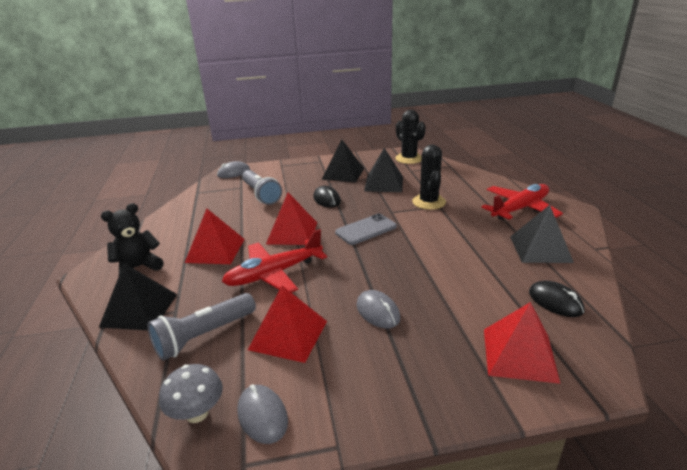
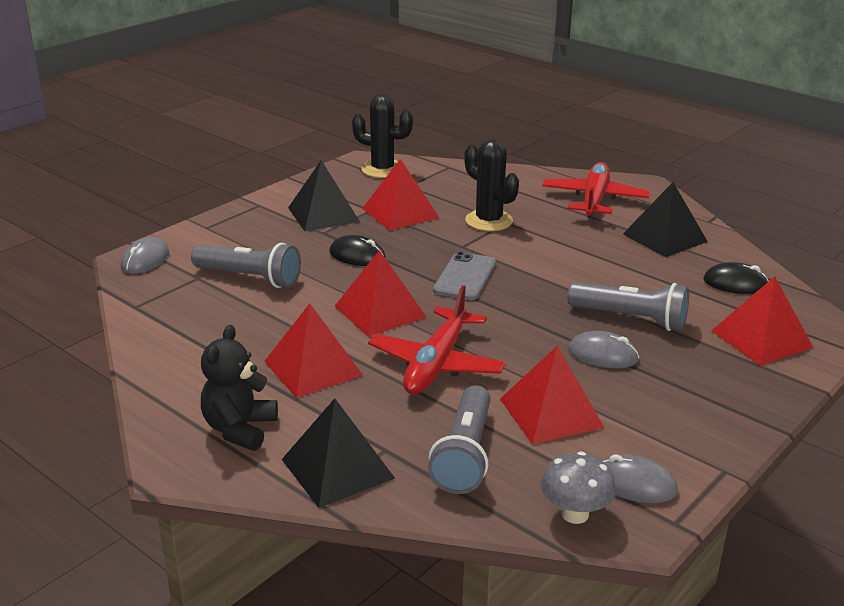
camera: 40 degrees left, 0 degrees up
(384, 183) = (400, 213): black pyramid -> red pyramid
(433, 295) = (631, 319): none -> grey flashlight

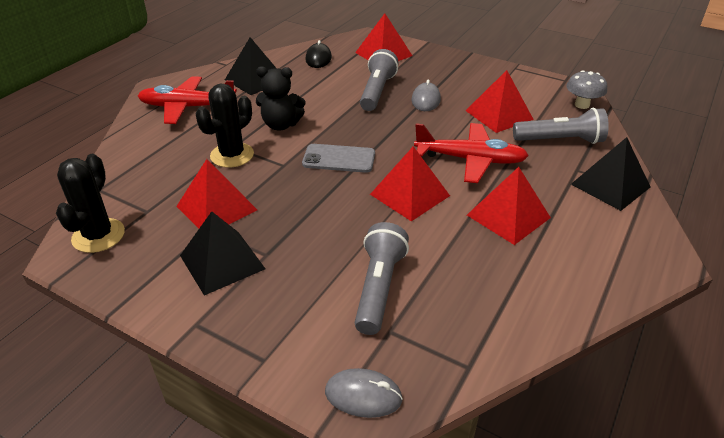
camera: 100 degrees left, 10 degrees up
(239, 429) = (605, 238): black teddy bear -> black teddy bear (281, 125)
(357, 256) = (315, 222): black mouse -> none
(635, 484) = (544, 90): grey mouse -> none

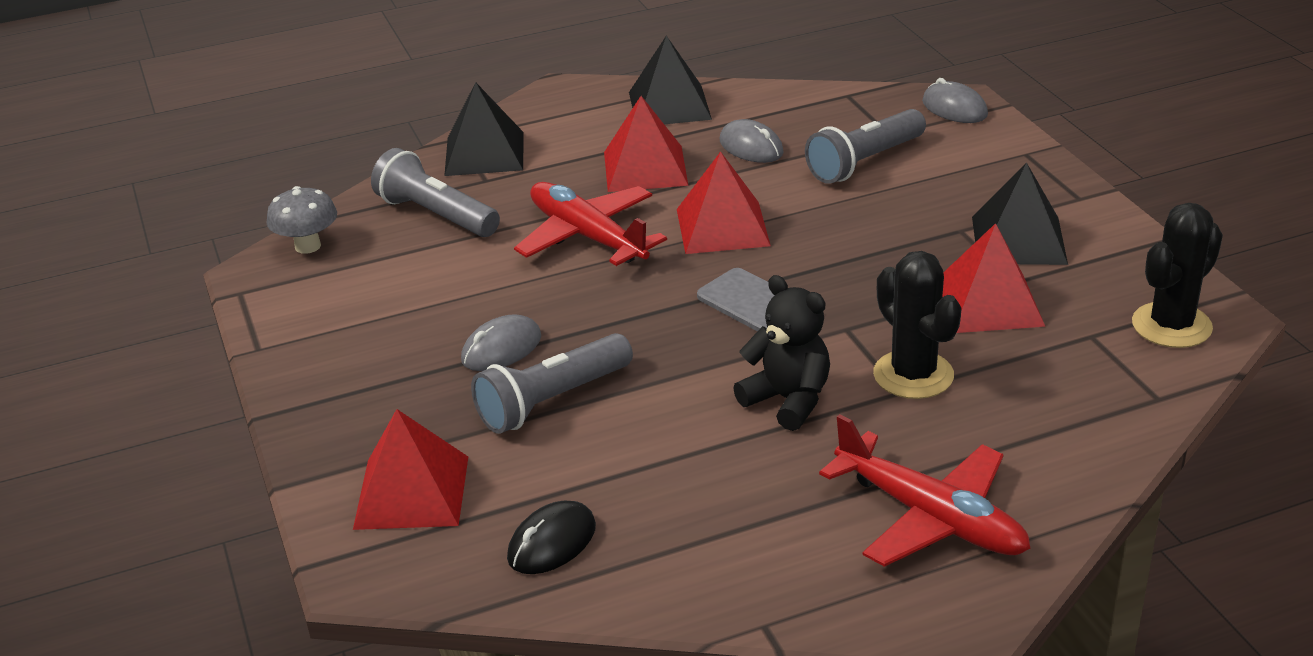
camera: 140 degrees left, 5 degrees down
(232, 155) = (913, 375): black cactus -> black cactus turned 75 degrees clockwise
(255, 80) = (740, 538): black pyramid -> black pyramid (669, 105)
(470, 265) = (751, 147): none -> grey mouse
(499, 115) = (442, 279): red pyramid -> none

